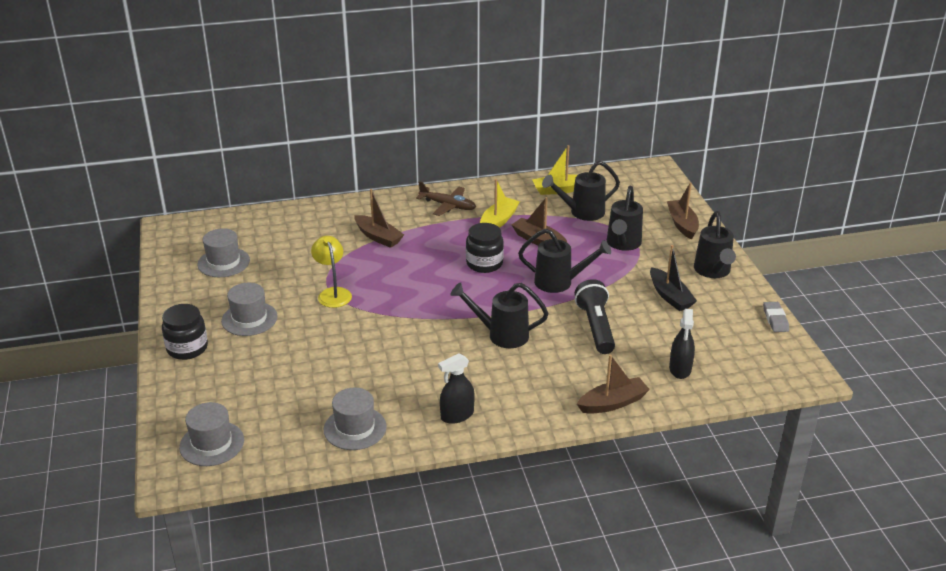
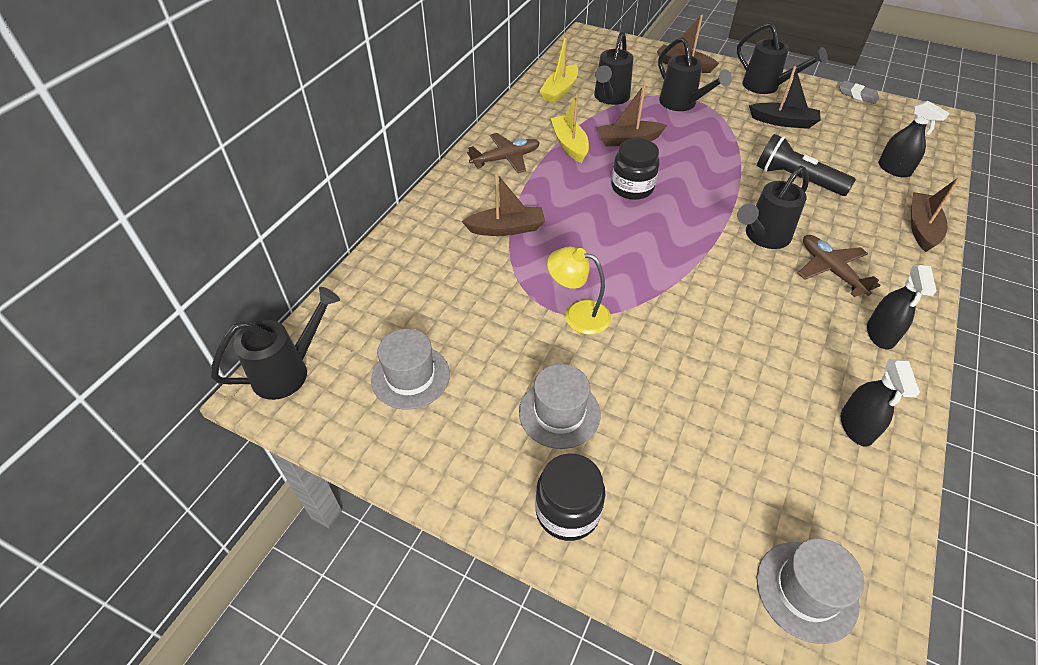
camera: 50 degrees left, 15 degrees up
(355, 428) = (856, 426): grey hat -> black spray bottle
(501, 375) = (831, 270): none -> brown plane
(559, 282) = (708, 163): black watering can -> black watering can (288, 371)

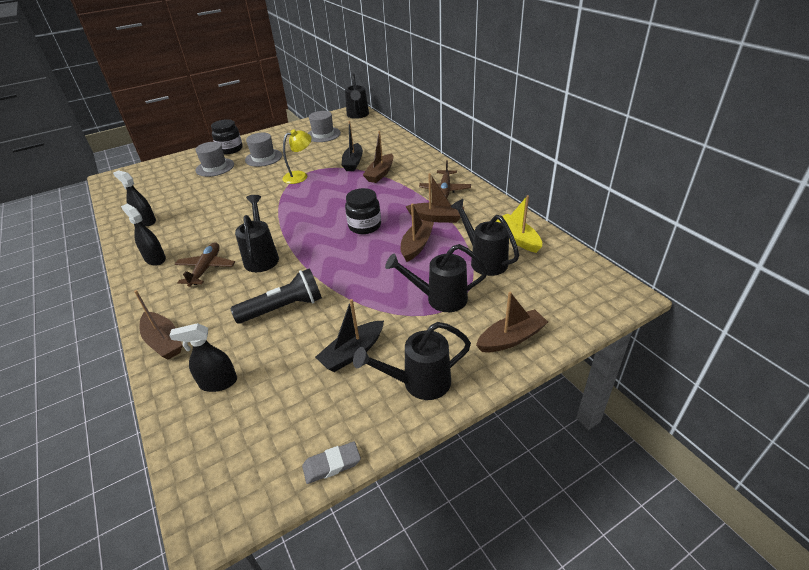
camera: 125 degrees right, 10 degrees down
(493, 273) = (353, 162): none -> black boat
(569, 145) = (436, 218): yellow boat -> brown boat
(806, 591) = (138, 180): grey hat -> grey hat (215, 167)
(831, 270) = (206, 269): brown plane -> brown plane turned 90 degrees counterclockwise

